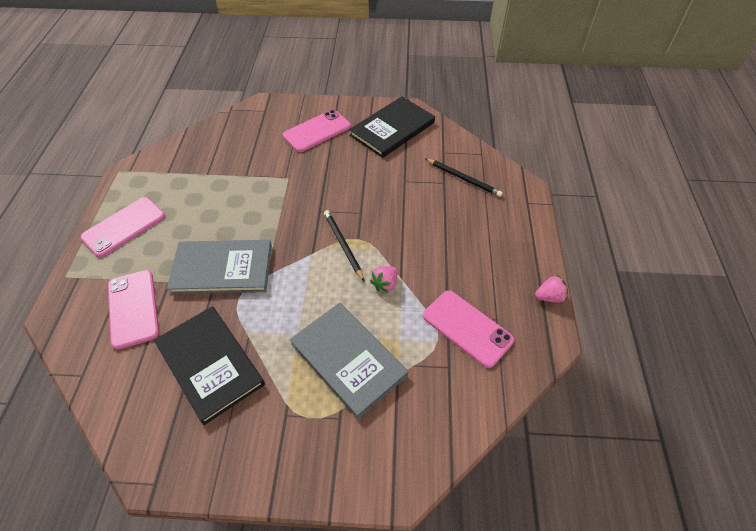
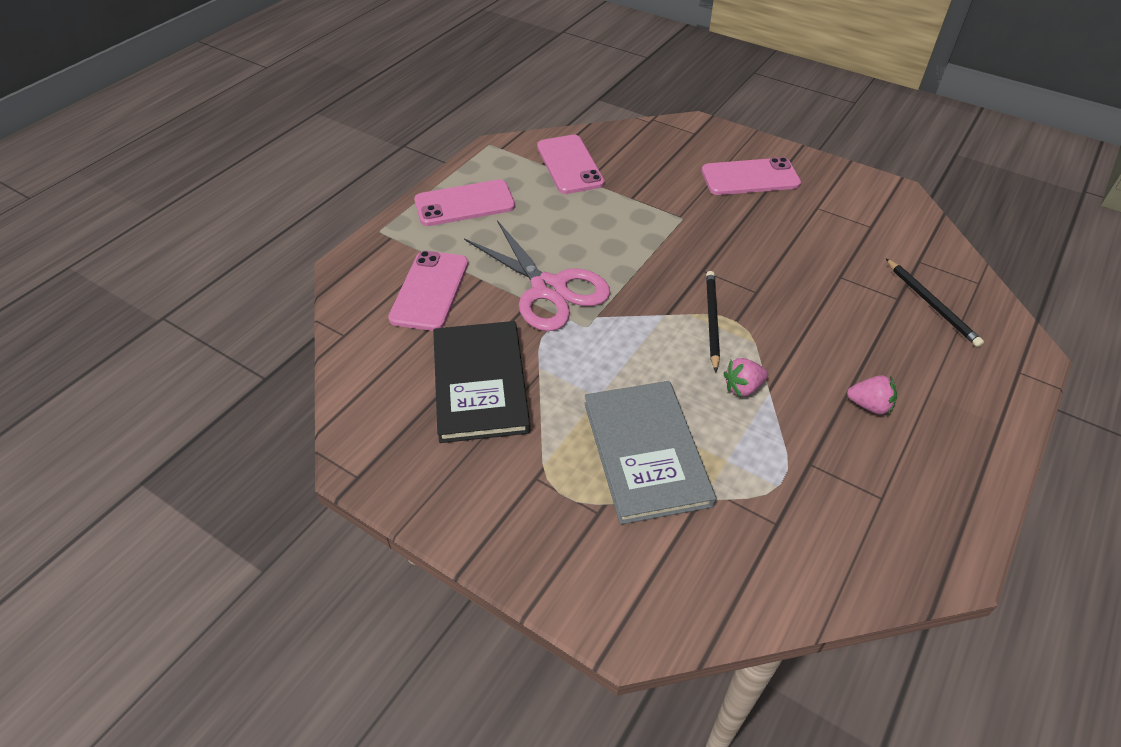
camera: 30 degrees right, 5 degrees down
(222, 269) = (548, 289): grey book -> pink scissors
(392, 129) = (858, 208): black book -> none
(467, 328) = (831, 489): pink phone -> pink phone (569, 165)
(549, 297) = (984, 506): pink strawberry -> pink strawberry (869, 405)

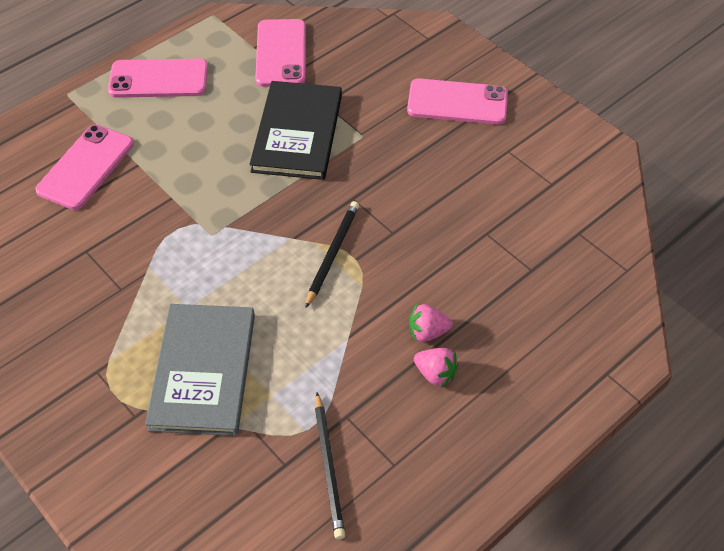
camera: 15 degrees right, 5 degrees up
(480, 383) = (89, 271): black book -> black book (297, 133)
(548, 289) = (195, 188): pink scissors -> none
(743, 387) = (325, 329): pink strawberry -> pink strawberry (427, 332)
(931, 304) = (562, 283): black pencil -> black pencil (329, 466)

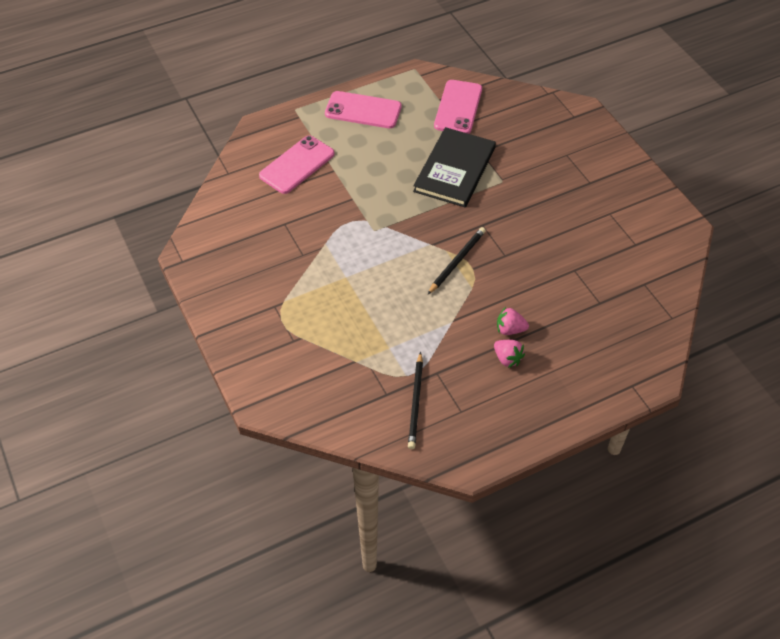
camera: 15 degrees right, 0 degrees up
(203, 371) = (346, 321): grey book -> none
(457, 102) = (581, 170): pink phone -> none

